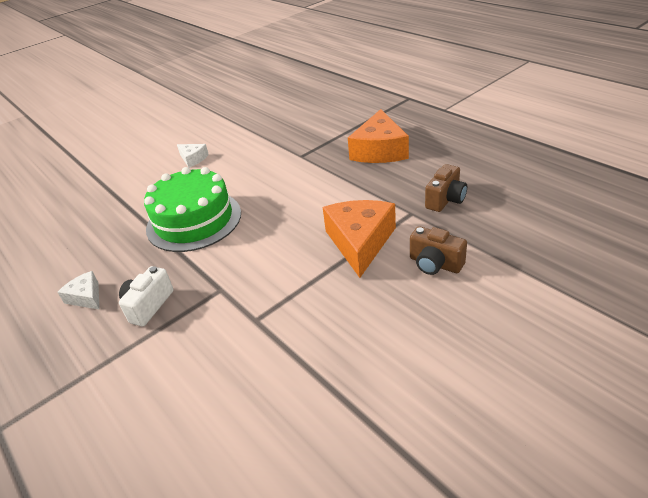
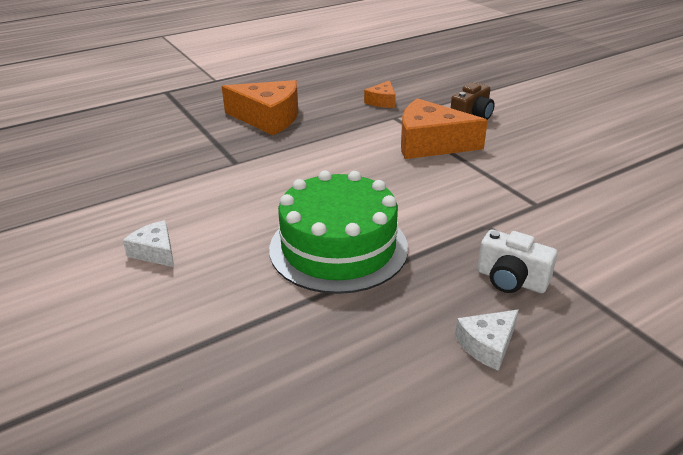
camera: 85 degrees left, 5 degrees down
(193, 159) = (155, 252): white cheese -> white cheese turned 90 degrees counterclockwise
(445, 200) = (382, 101): brown camera -> orange cheese

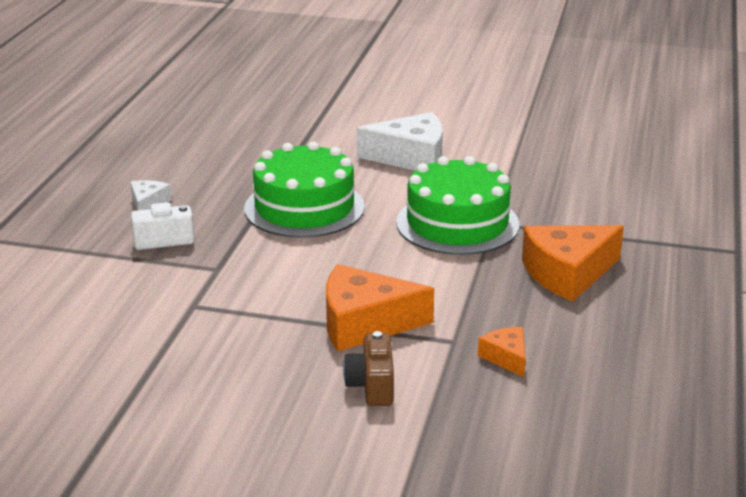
camera: 135 degrees right, 5 degrees down
(155, 252) = (411, 157): white cheese -> white cheese, size x1.98
(257, 173) = (457, 223): none -> green cake
(430, 144) = (364, 323): orange cheese -> orange cheese turned 150 degrees counterclockwise

